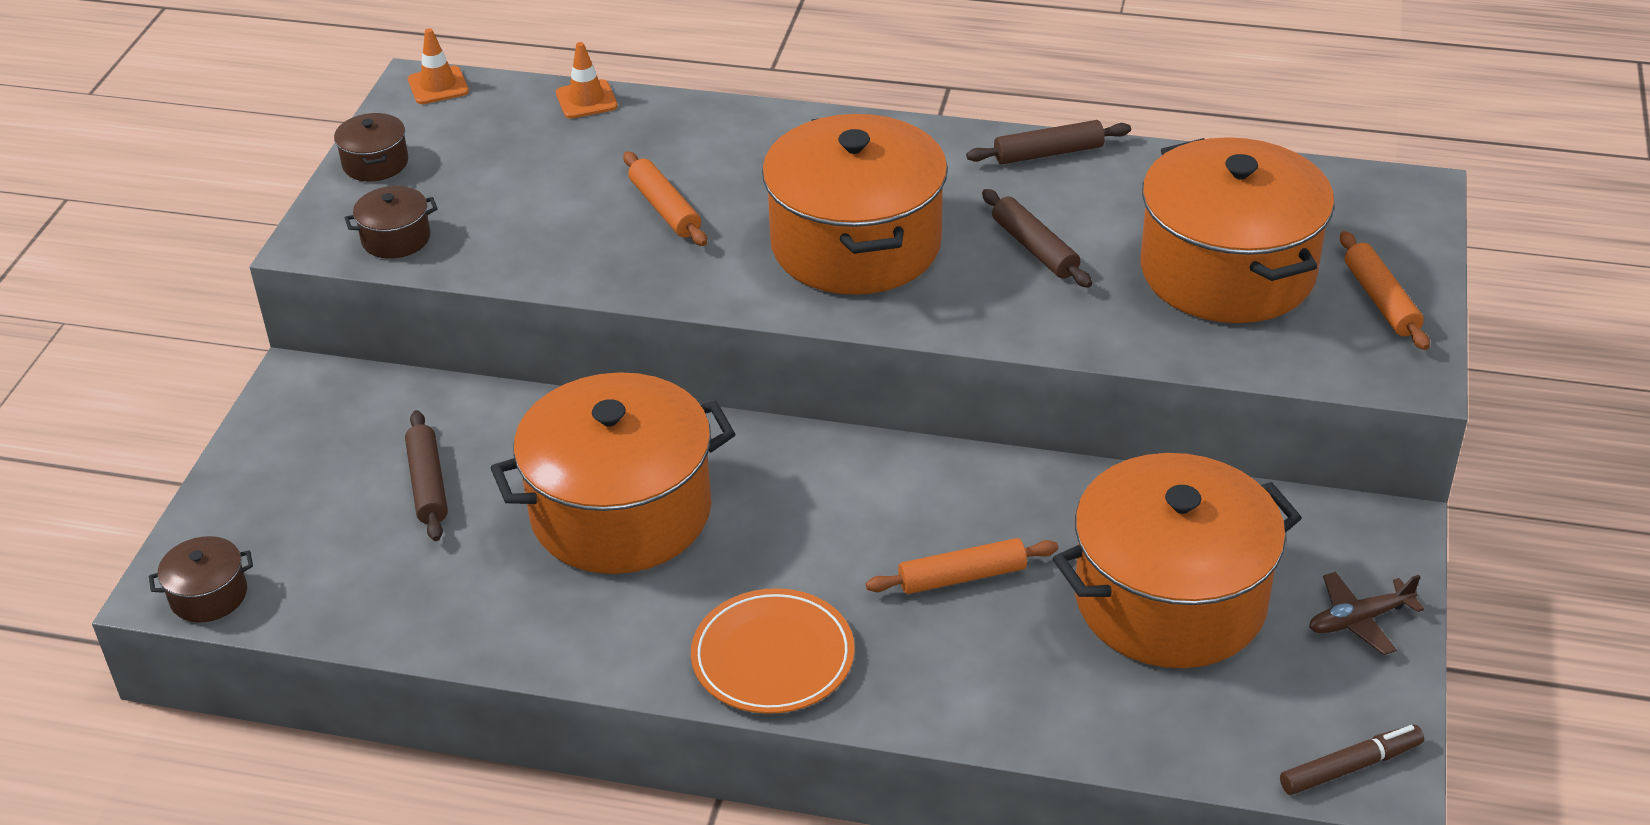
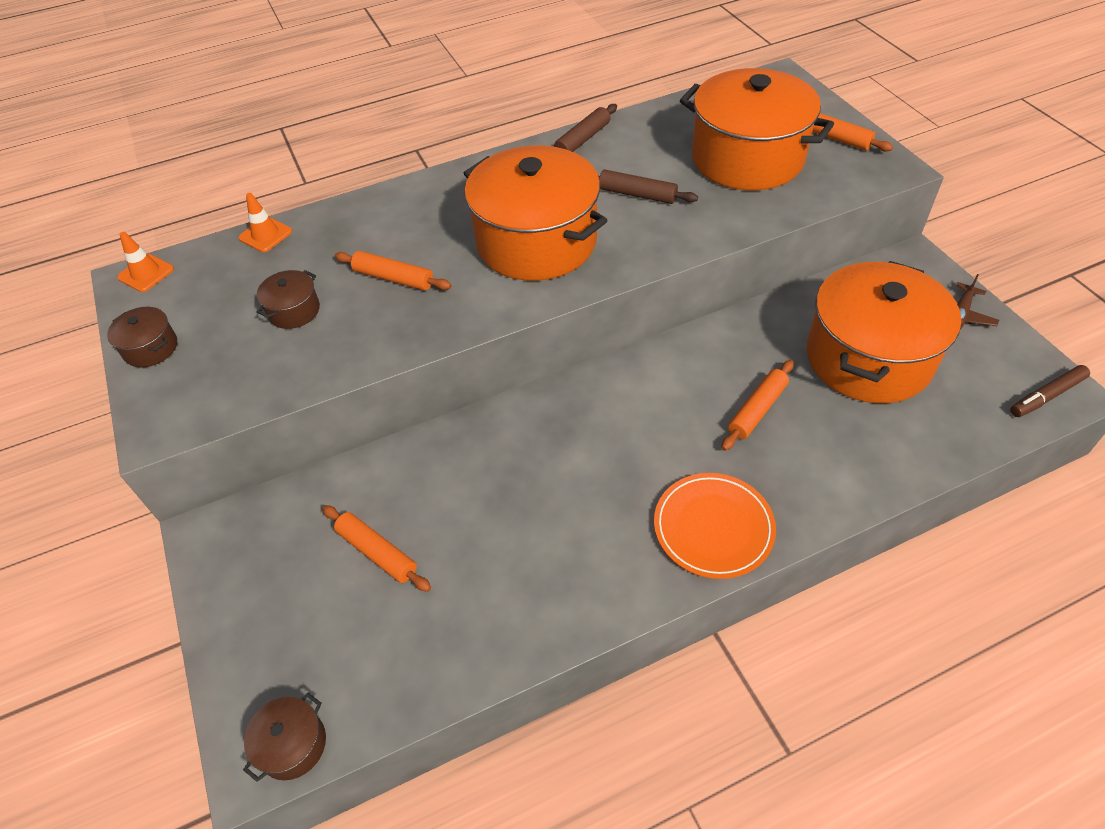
camera: 35 degrees left, 10 degrees up
(396, 238) = (221, 393): brown pot -> brown pot (294, 311)
(428, 484) = (377, 552): brown rolling pin -> orange rolling pin
(621, 511) = (524, 491): orange pot -> none
(1349, 767) = (1047, 396): brown marker -> brown marker turned 150 degrees counterclockwise

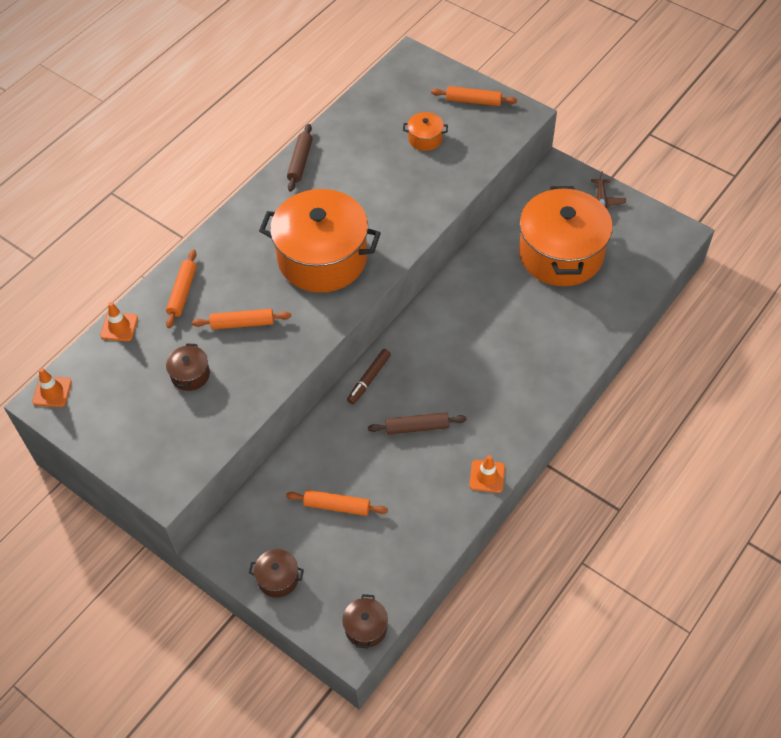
camera: 30 degrees left, 5 degrees up
(151, 348) = (109, 442): brown pot -> brown pot (278, 578)
(596, 607) = (487, 476): none -> orange traffic cone
(637, 194) = (368, 195): brown rolling pin -> brown rolling pin (417, 427)
(713, 527) = (526, 401): orange plate -> none
(747, 158) = (425, 139): orange pot -> orange pot, size x0.41
(757, 410) = (512, 317): orange rolling pin -> orange rolling pin (183, 292)
(1047, 396) = (670, 239): brown marker -> brown marker (369, 379)

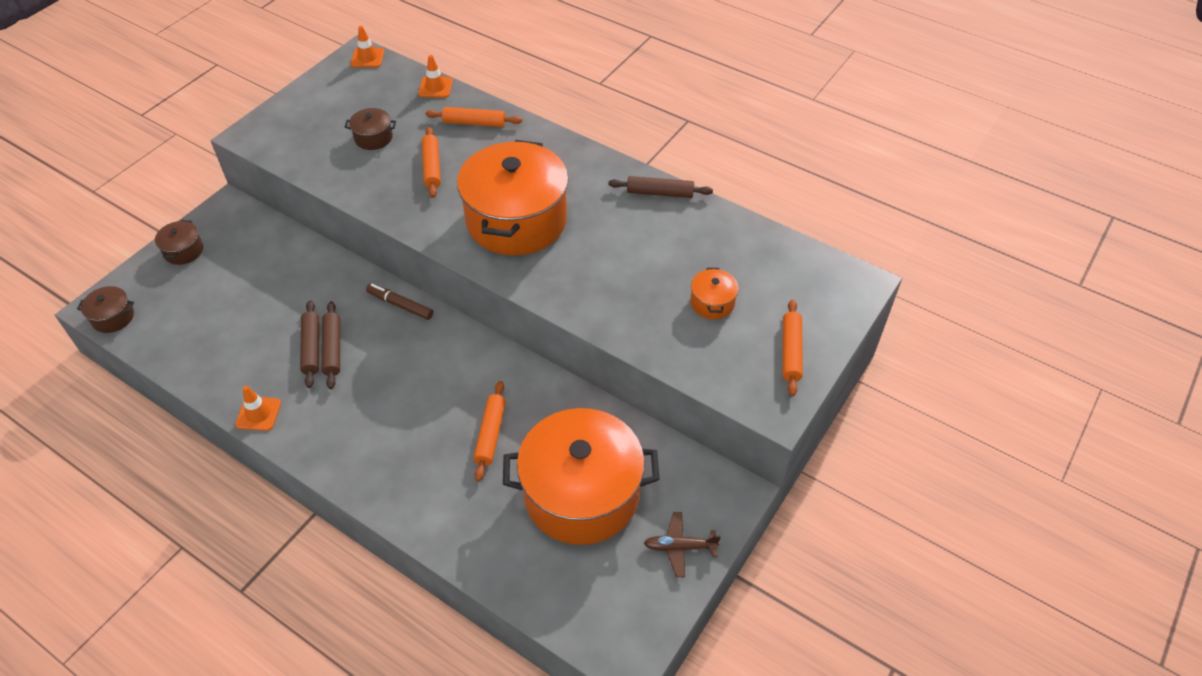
camera: 85 degrees right, 5 degrees down
(337, 506) = (250, 288): orange rolling pin -> orange rolling pin (491, 434)
(415, 444) = (312, 348): none -> brown rolling pin

